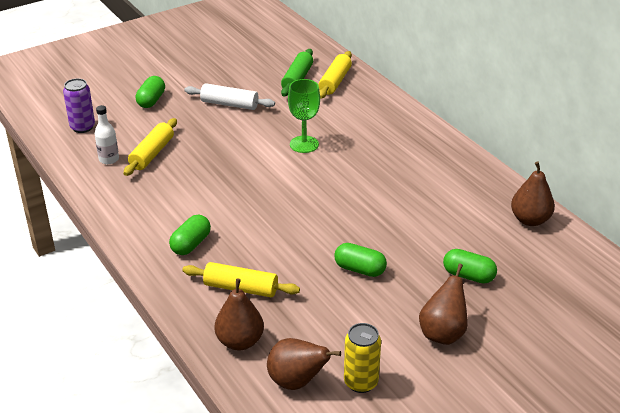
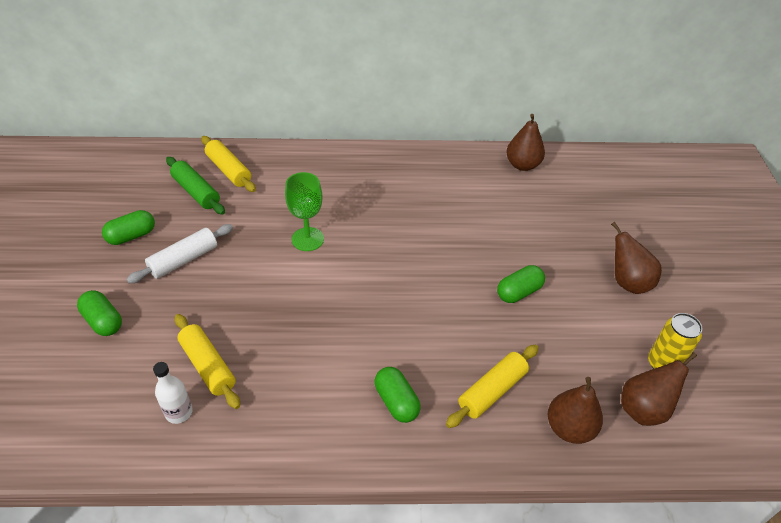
camera: 60 degrees left, 10 degrees up
(82, 127) = (85, 412): purple can -> none
(468, 276) = (567, 232): green capsule -> green capsule (132, 236)

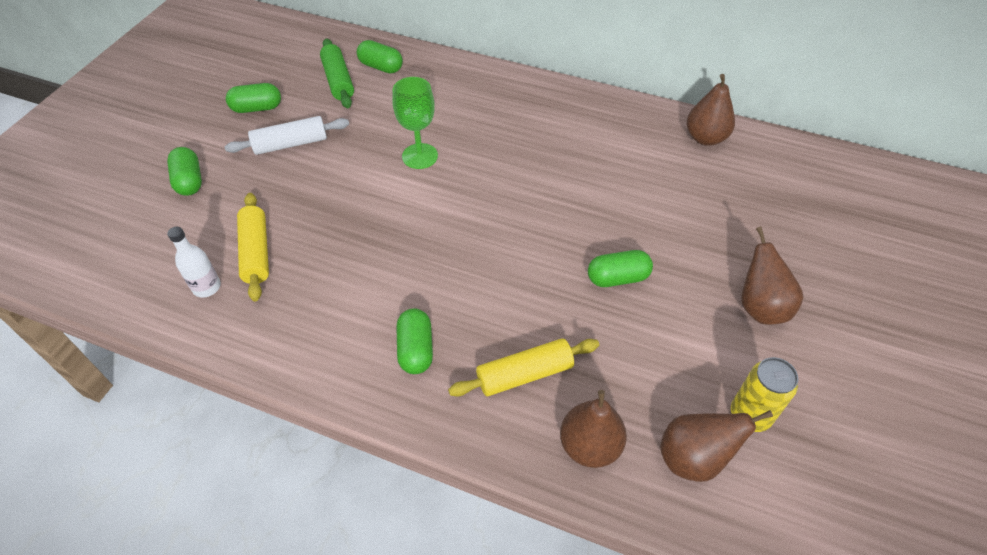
camera: 25 degrees right, 5 degrees up
(229, 170) = (381, 67): yellow rolling pin -> green capsule

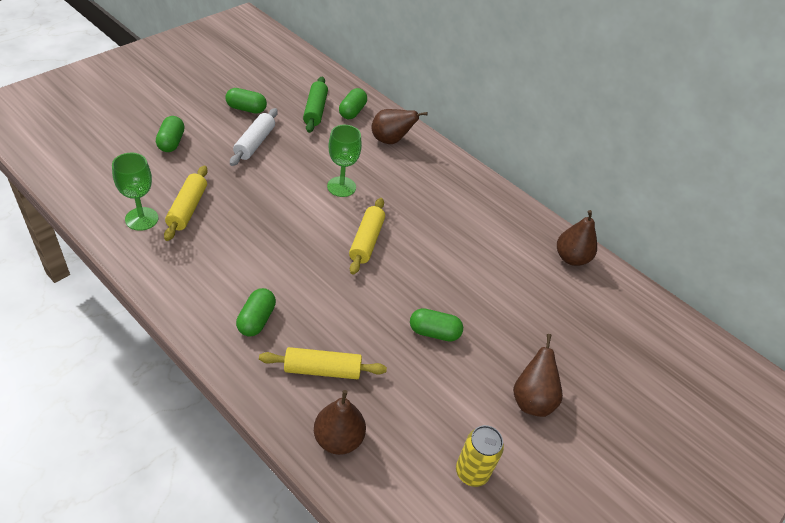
camera: 15 degrees right, 5 degrees down
(207, 287) = (141, 219): white bottle -> green goblet
(291, 144) = (255, 143): white rolling pin -> white rolling pin turned 75 degrees counterclockwise
(381, 67) = (352, 111): green capsule -> green capsule turned 60 degrees clockwise
(484, 206) = (366, 241): none -> yellow rolling pin
(694, 458) = (409, 482): brown pear -> brown pear (390, 140)

